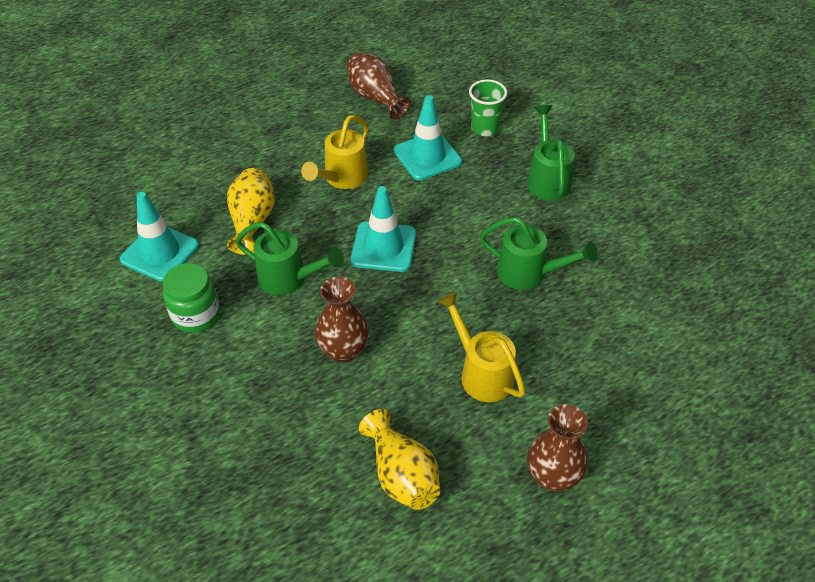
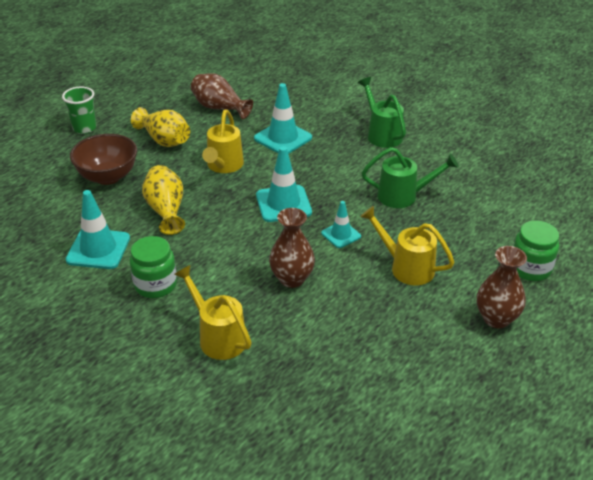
camera: 20 degrees left, 10 degrees down
(212, 161) = (108, 177): none -> brown bowl
(228, 401) = (218, 337): none -> yellow watering can
(288, 278) = (219, 242): green watering can -> none
(401, 475) = (385, 349): yellow vase -> yellow vase (164, 140)
(428, 307) = (341, 235): none -> turquoise traffic cone
(484, 128) = (316, 111): green cup -> green cup (84, 128)
(632, 419) = (530, 268): none -> green jar

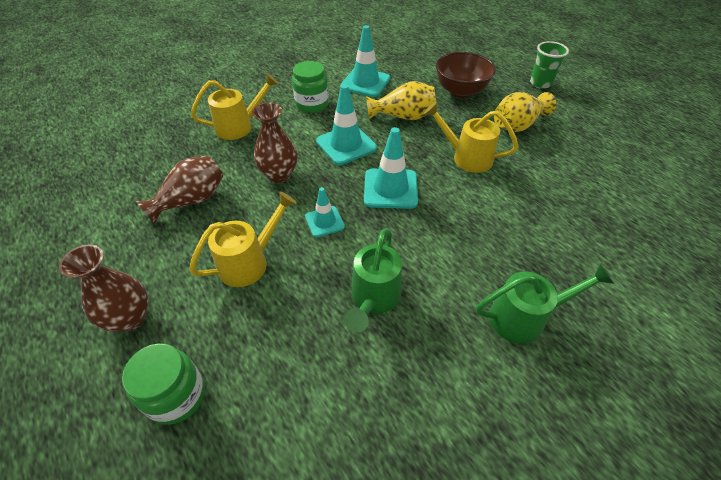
camera: 105 degrees right, 10 degrees up
(219, 108) = (585, 169): brown vase -> brown vase (191, 200)
(283, 138) = (518, 210): turquoise traffic cone -> turquoise traffic cone (346, 145)

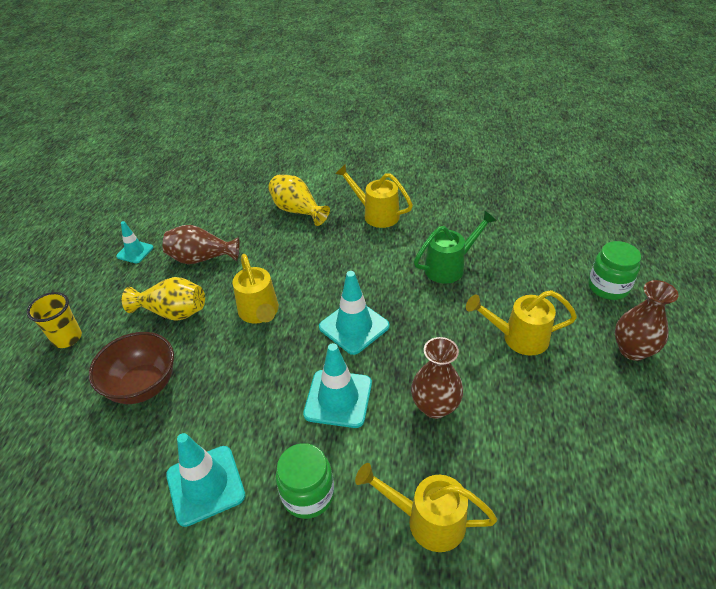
camera: 135 degrees left, 5 degrees down
(191, 200) = (543, 433): brown vase -> brown vase (202, 258)
(324, 221) = (434, 333): turquoise traffic cone -> turquoise traffic cone (135, 252)
(403, 116) = (243, 394): yellow vase -> yellow vase (297, 211)
(524, 317) = (376, 214): green watering can -> yellow watering can
(540, 83) = (67, 338): green cup -> yellow cup

